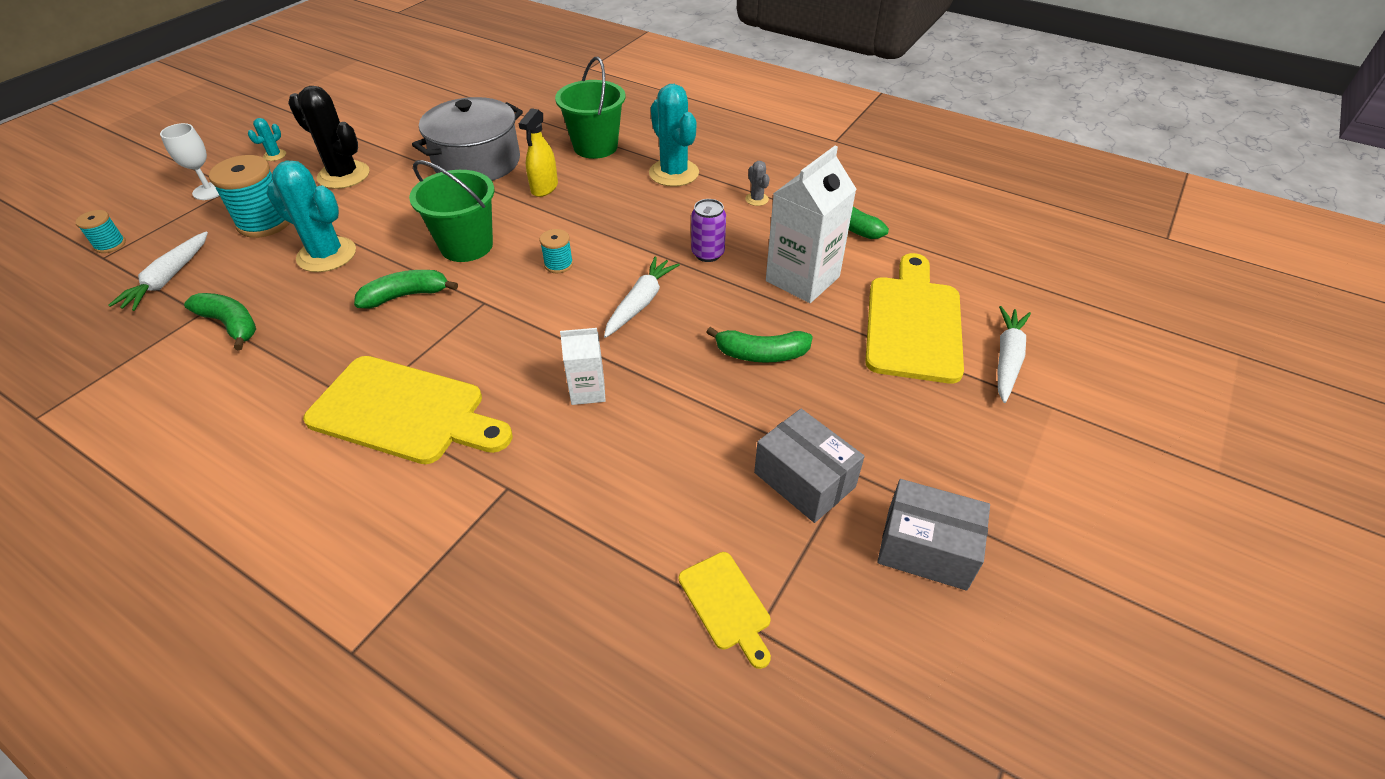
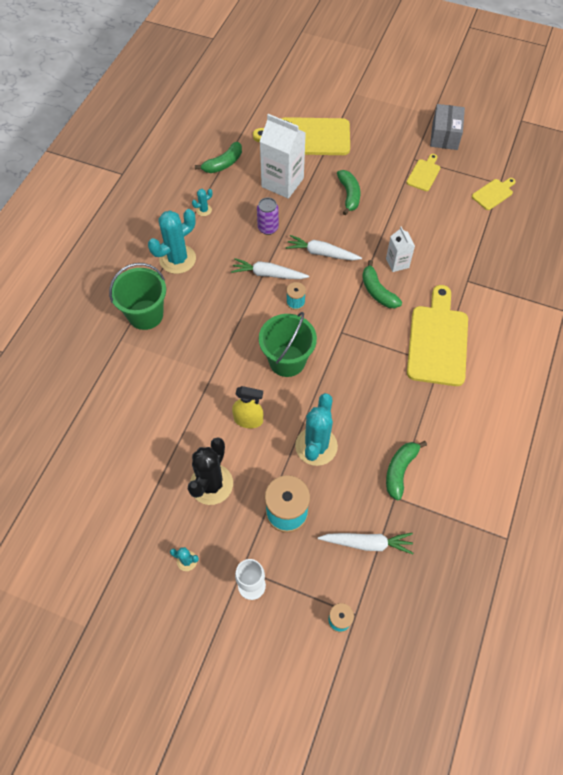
camera: 100 degrees left, 15 degrees up
(406, 296) = (346, 377): green banana -> green banana (377, 291)
(477, 162) = (178, 390): grey pot -> none
(544, 188) = (208, 334): yellow spray bottle -> yellow spray bottle (248, 420)
(756, 199) = (204, 210): grey cactus -> turquoise cactus
(804, 480) = (424, 174): grey box -> yellow cutting board
(1007, 359) = (326, 105): white carrot -> white carrot (268, 274)

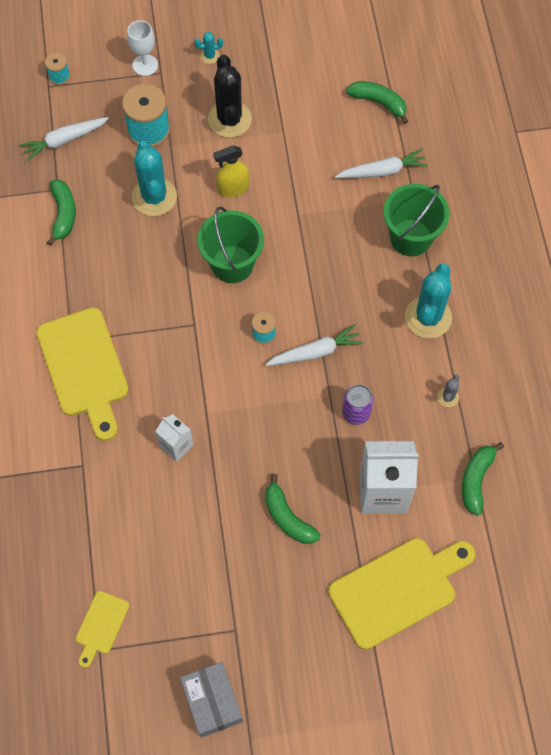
camera: 150 degrees right, 5 degrees up
(204, 210) = (448, 397): turquoise cactus -> grey cactus
(322, 253) = (272, 412): white carrot -> white carrot (382, 171)
(377, 291) = (180, 395): green banana -> green banana (379, 103)
(424, 174) = (208, 609): yellow cutting board -> none

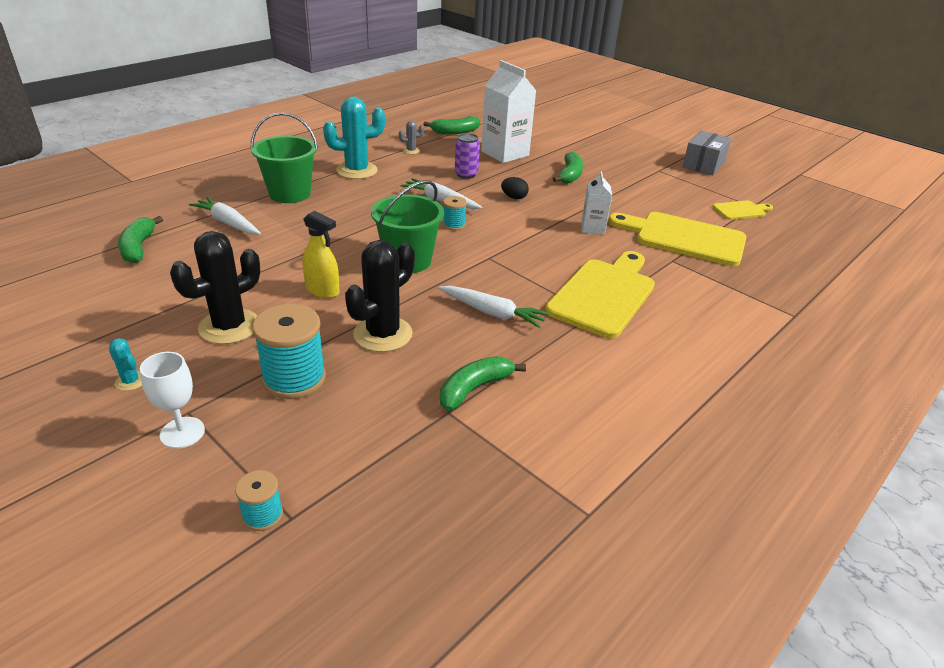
camera: 130 degrees left, 30 degrees down
(64, 140) = (372, 445): white carrot -> white carrot (492, 313)
(154, 197) = (383, 334): turquoise cactus -> black cactus
(278, 422) = (514, 197): none -> black egg
(398, 589) = (553, 136): yellow cutting board -> yellow cutting board (684, 238)

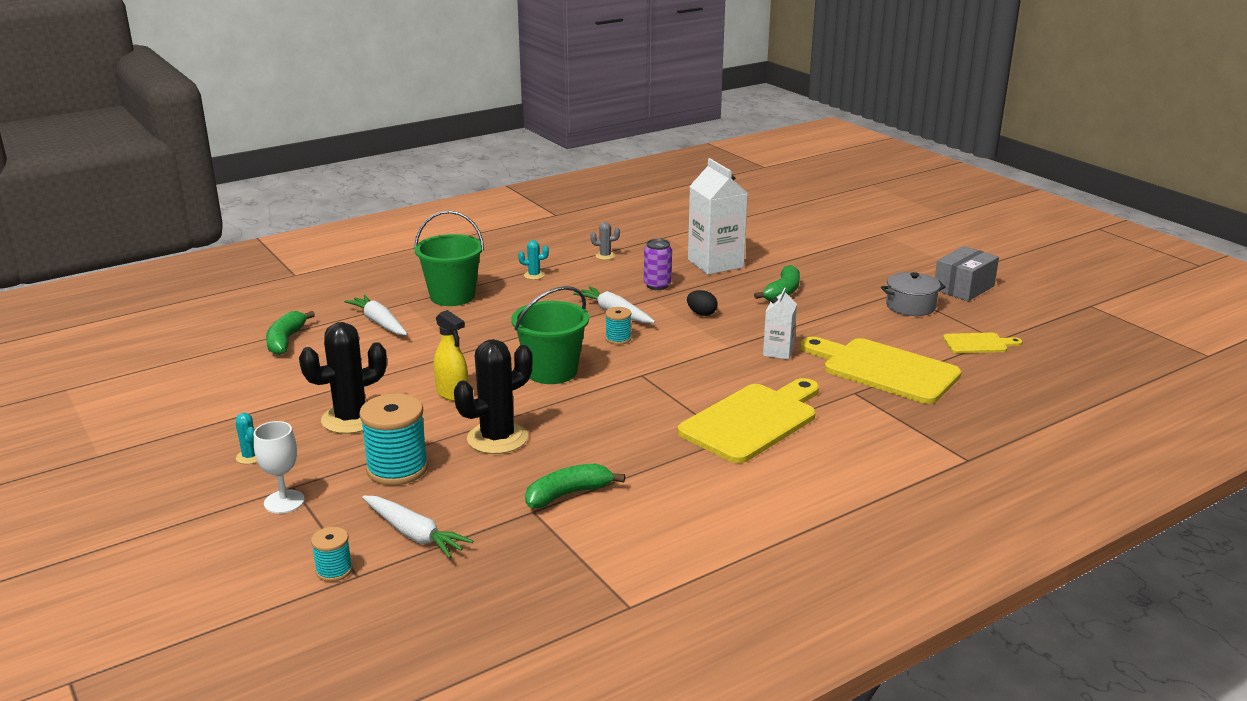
camera: 15 degrees right, 10 degrees down
(357, 171) = (534, 275): turquoise cactus -> turquoise cactus, size x0.45
(455, 132) = (667, 236): green banana -> none
(492, 313) = (619, 428): white carrot -> white carrot (414, 534)
(673, 182) = (910, 306): none -> grey pot

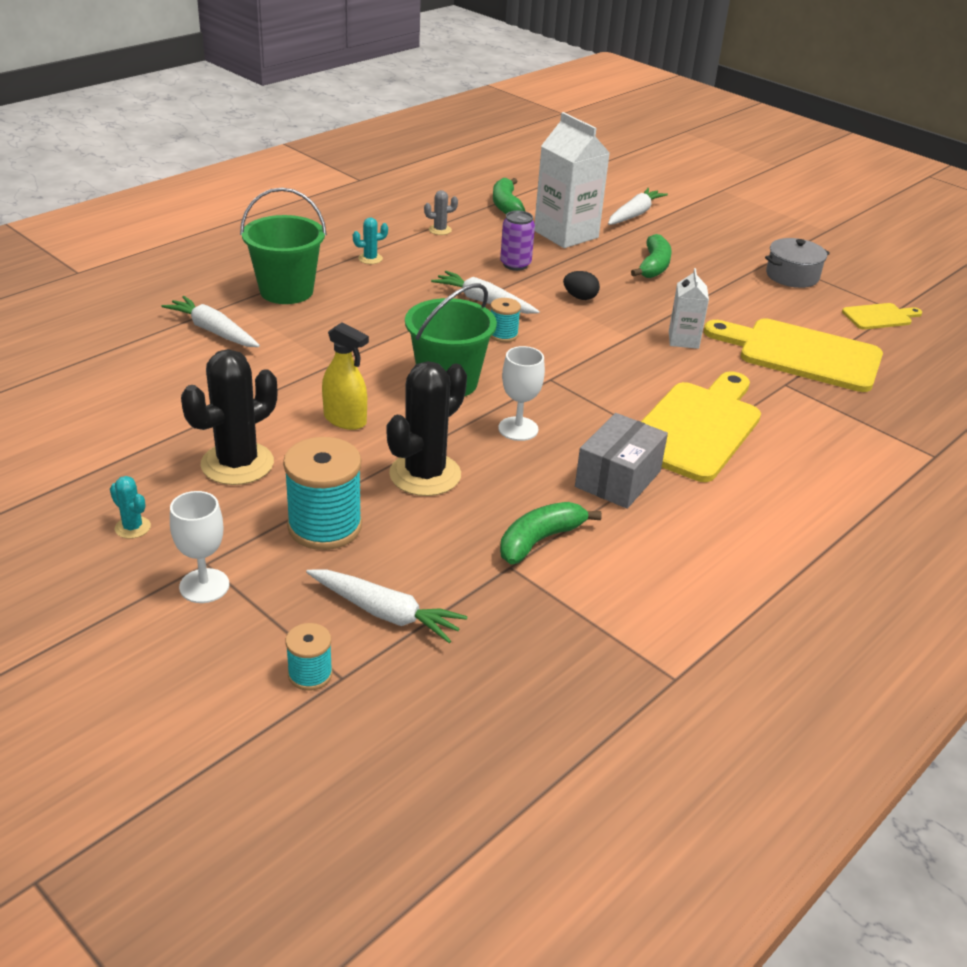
camera: 15 degrees left, 10 degrees up
(286, 341) = (106, 363): green banana -> green banana (506, 206)
(593, 410) = (518, 429): none -> white goblet
(787, 250) = (634, 214): none -> white carrot
(963, 288) = (834, 251): grey box -> grey box (618, 479)

